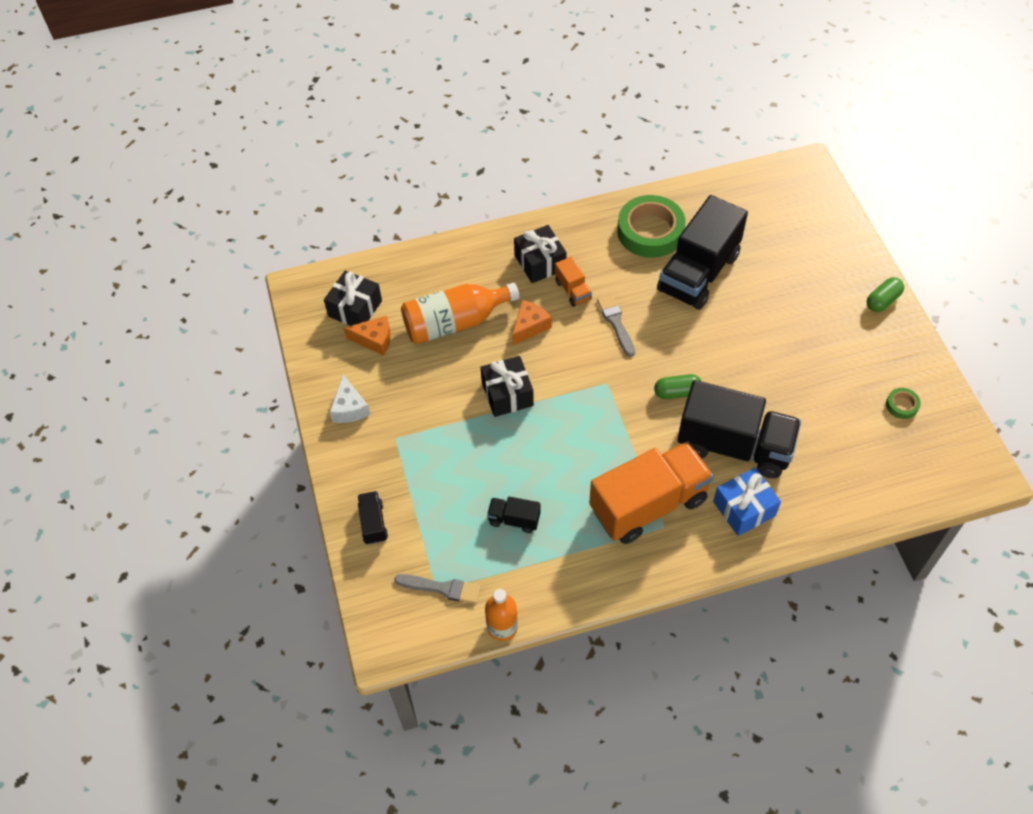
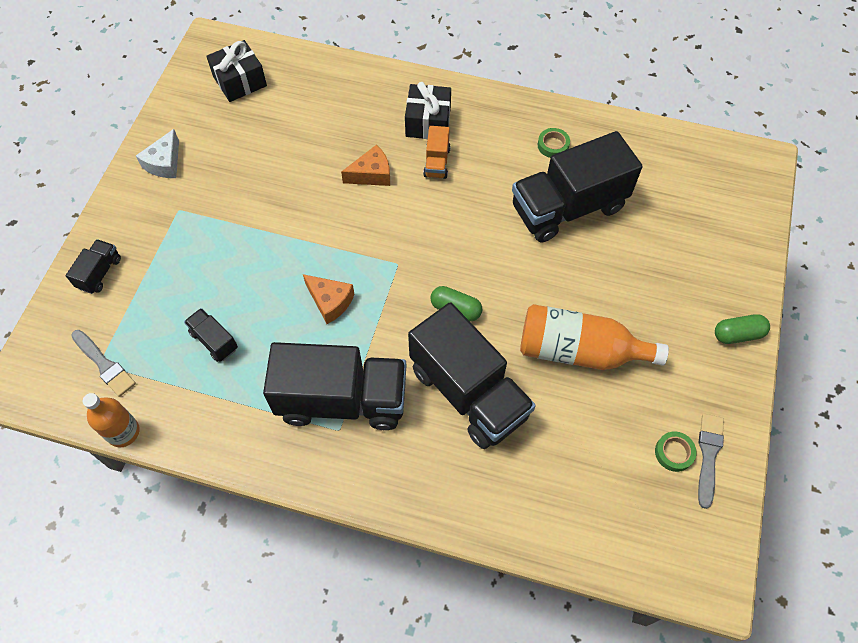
camera: 30 degrees right, 5 degrees up
(374, 340) = (233, 116): orange cheese -> orange cheese (330, 301)
(455, 322) = (311, 137): orange bottle -> orange bottle (579, 351)
(507, 394) = (302, 224): black gift -> none
(616, 323) = (451, 213): grey brush -> grey brush (708, 455)
(648, 504) = (342, 400): orange truck -> black truck
(650, 231) = (553, 145): green tape -> green tape, size x0.43
(744, 508) = (428, 459): blue gift -> none

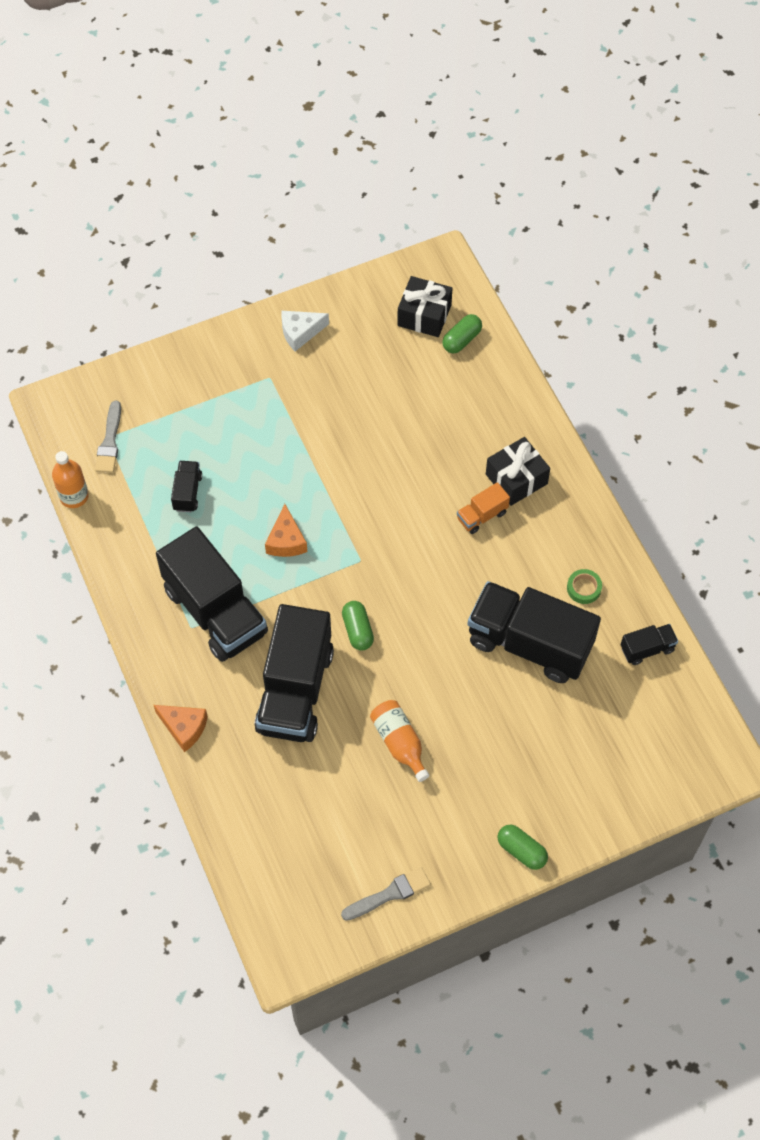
camera: 50 degrees right, 0 degrees up
(99, 273) = (173, 375): black truck -> black truck (647, 649)
(284, 75) = (461, 340): none -> green capsule
(372, 174) = (425, 479): orange cheese -> orange cheese (184, 728)
(579, 351) = (399, 743): orange bottle -> orange bottle, size x0.62
(674, 453) = (370, 867): green tape -> none

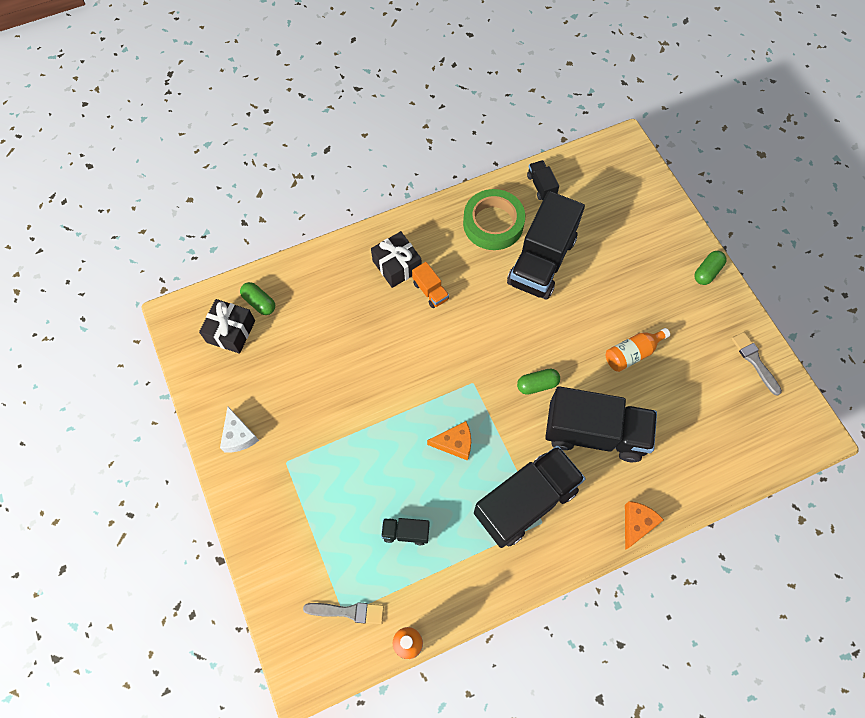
camera: 90 degrees left, 5 degrees up
(584, 588) = (493, 223): green tape -> green tape, size x2.32

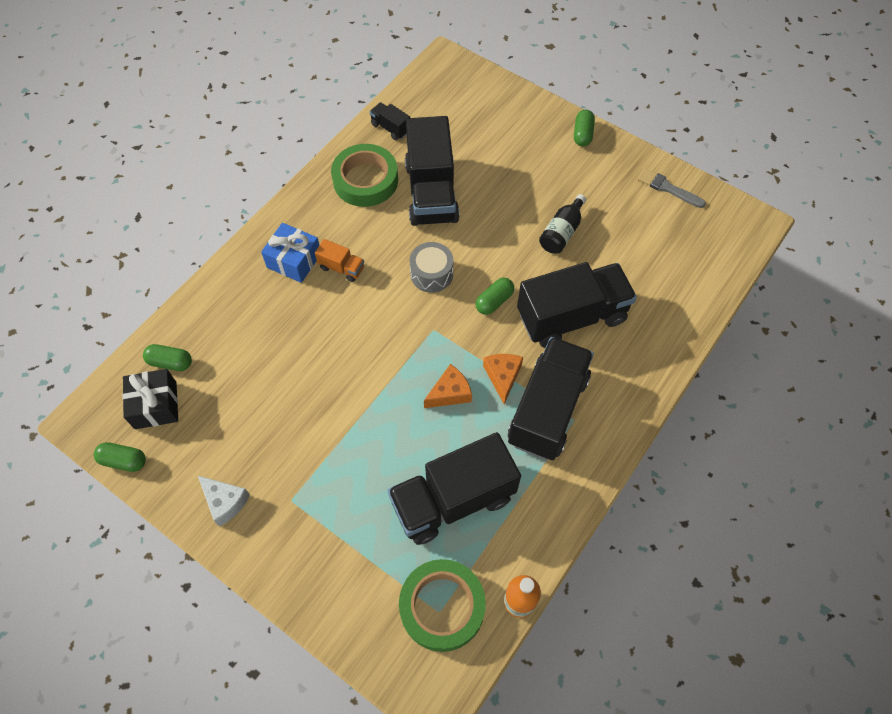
camera: 30 degrees left, 5 degrees down
(186, 363) = (124, 461): none -> green capsule
(348, 611) = (442, 607): grey brush -> green tape
(397, 266) = (294, 260): black gift -> blue gift
(406, 532) = (453, 500): black truck -> black truck, size x2.29
(499, 334) = (431, 274): none -> grey drum
(632, 353) = (562, 232): orange bottle -> black bottle
(637, 524) = (657, 375): orange cheese -> orange cheese (502, 376)

